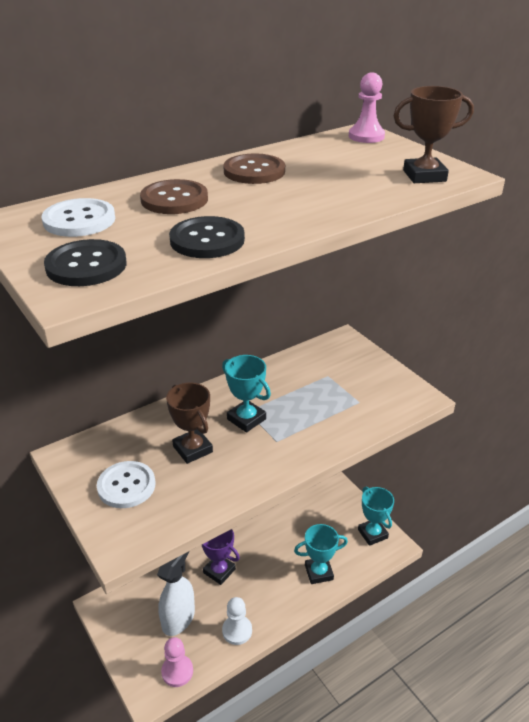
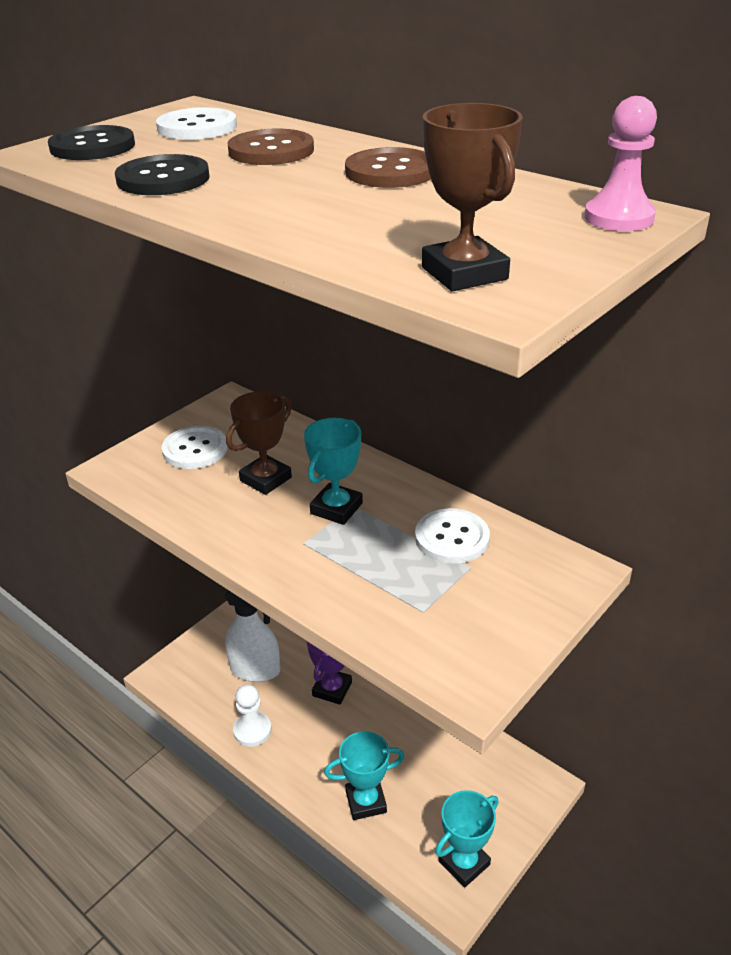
camera: 75 degrees right, 0 degrees up
(177, 671) = (190, 689): pink pawn -> none
(299, 377) = (452, 538): none -> white button
(319, 572) = (366, 801): turquoise trophy -> turquoise trophy turned 75 degrees counterclockwise

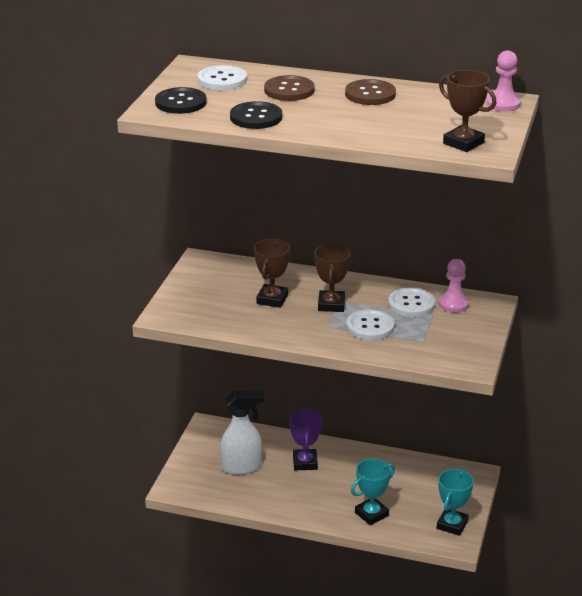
camera: 25 degrees left, 5 degrees down
(195, 449) = (208, 293): white button -> white button (370, 326)
(252, 730) = (267, 500): white pawn -> none
(336, 508) = (331, 305): turquoise trophy -> brown trophy
(516, 556) = (453, 304): none -> pink pawn

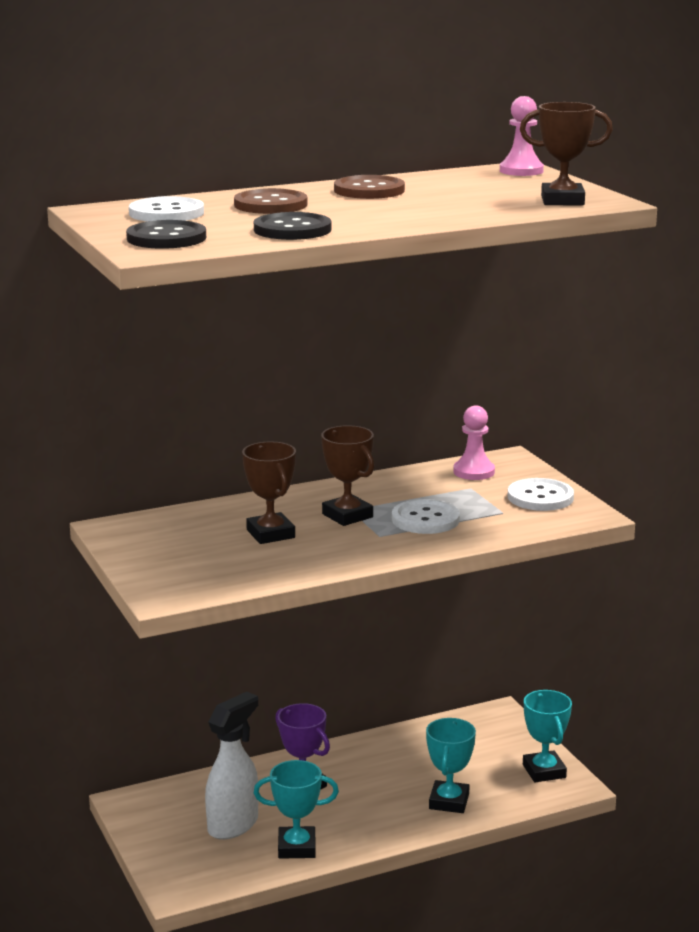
camera: 40 degrees left, 10 degrees down
(257, 497) = (297, 847): none -> turquoise trophy
(411, 304) = (431, 486): white button -> white button (540, 497)

